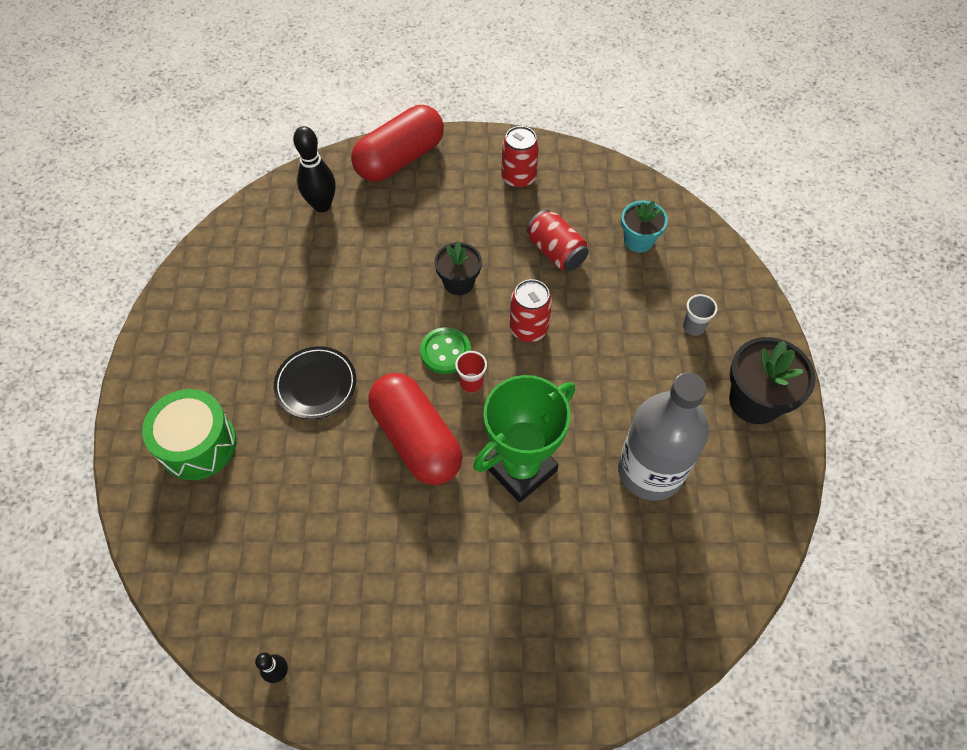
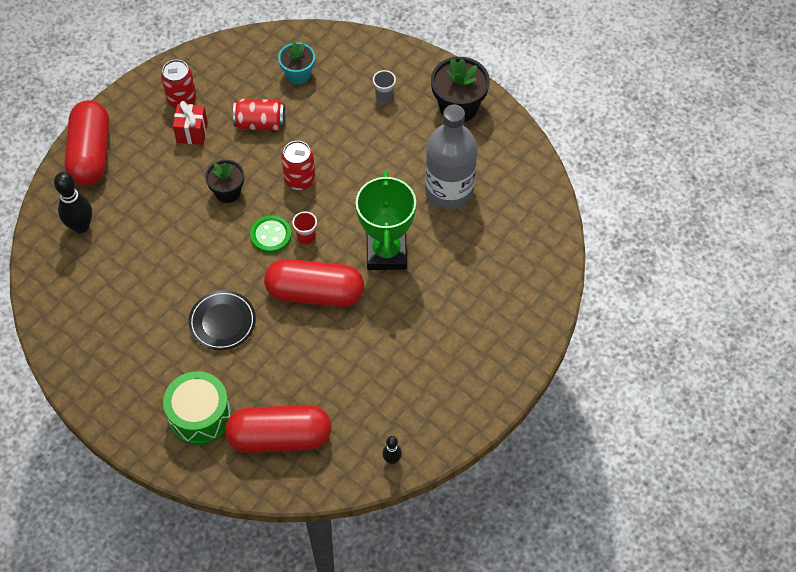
camera: 50 degrees left, 0 degrees up
(225, 535) = (279, 437): none -> red capsule
(493, 210) = (192, 132): none -> red gift

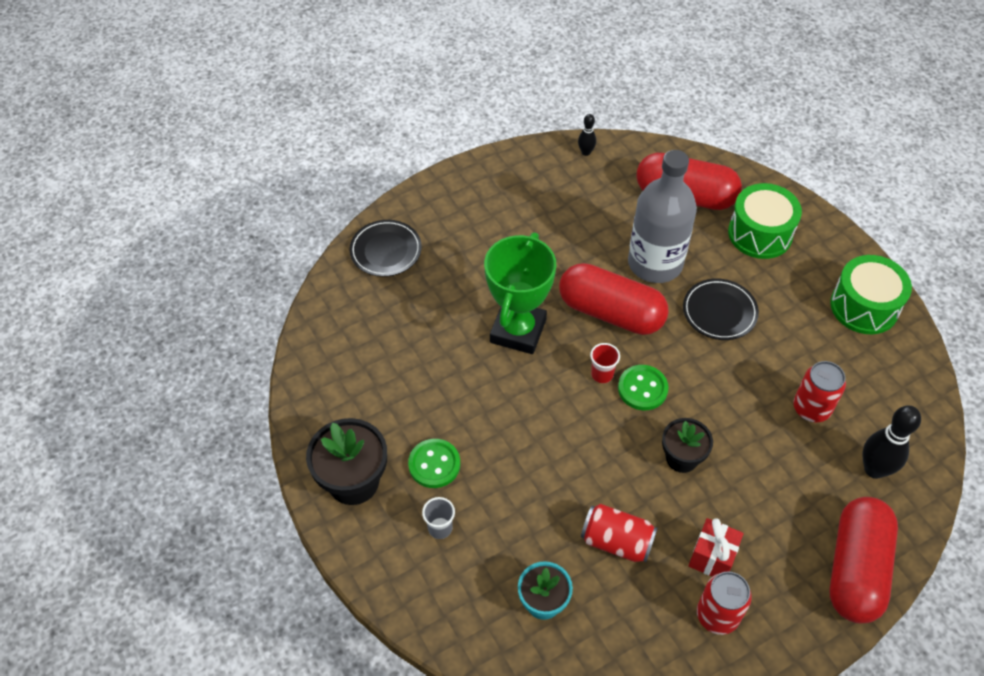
camera: 160 degrees left, 5 degrees down
(96, 366) = (864, 306): none -> green drum
(300, 180) = (588, 446): red can -> red can (811, 408)
(407, 134) = (434, 464): none -> green button
(449, 191) = (417, 378): grey bottle -> grey bottle (655, 263)
(530, 291) = (386, 251): none -> black plate

